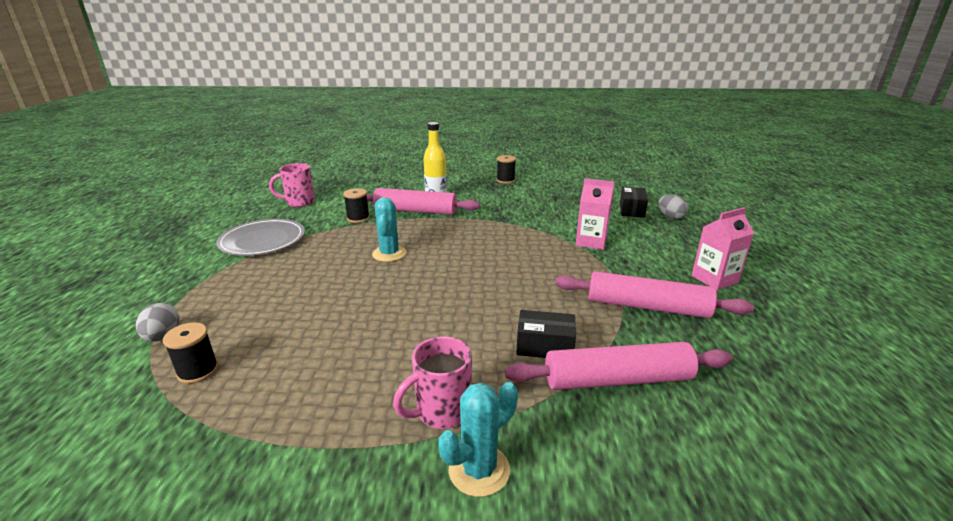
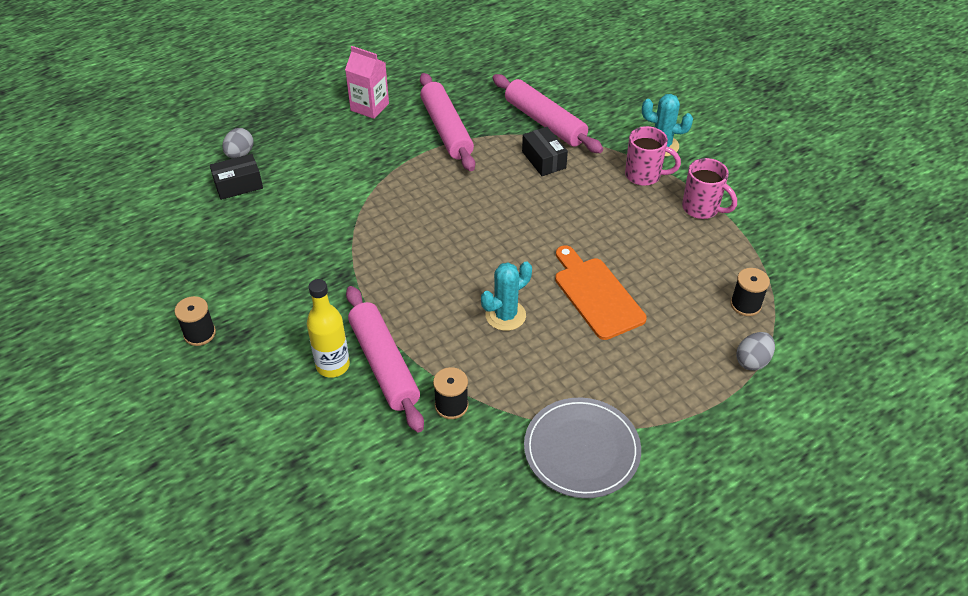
camera: 125 degrees left, 20 degrees up
(299, 202) = (460, 518): pink mug -> pink mug (702, 208)
(346, 296) = (596, 294): none -> orange cutting board
(591, 242) = (352, 189): pink carton -> none

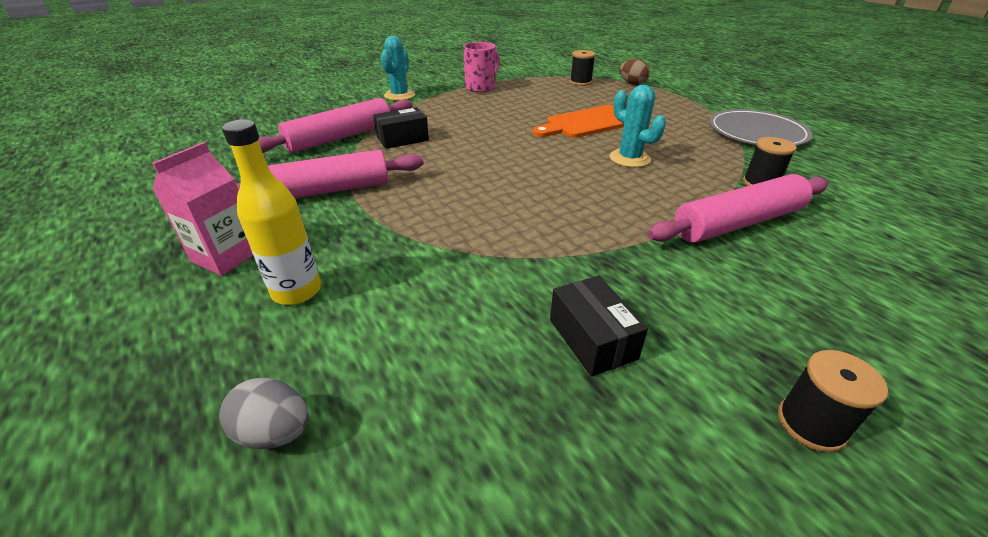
camera: 90 degrees left, 10 degrees down
(238, 185) = (384, 420): black box -> black box (592, 339)
(333, 365) = (767, 260): yellow bottle -> yellow bottle (297, 291)
(644, 175) = (437, 102): pink mug -> none
(752, 361) = (632, 83): grey egg -> brown egg

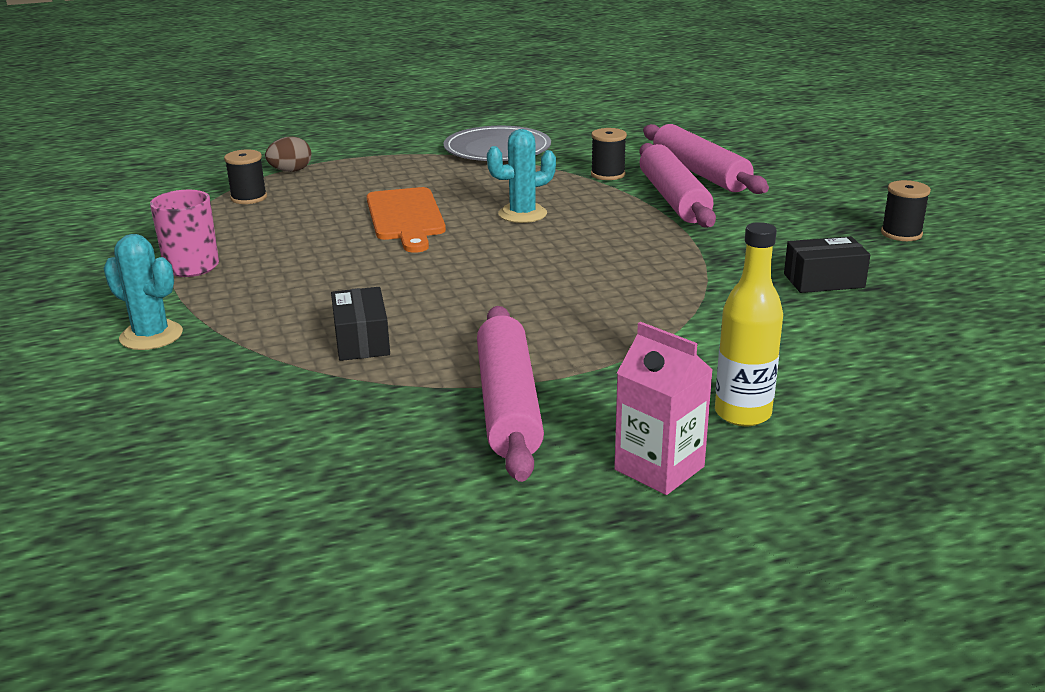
camera: 75 degrees left, 10 degrees down
(275, 432) = (933, 414): grey egg -> none
(340, 137) = (311, 393): pink rolling pin -> pink rolling pin (700, 173)

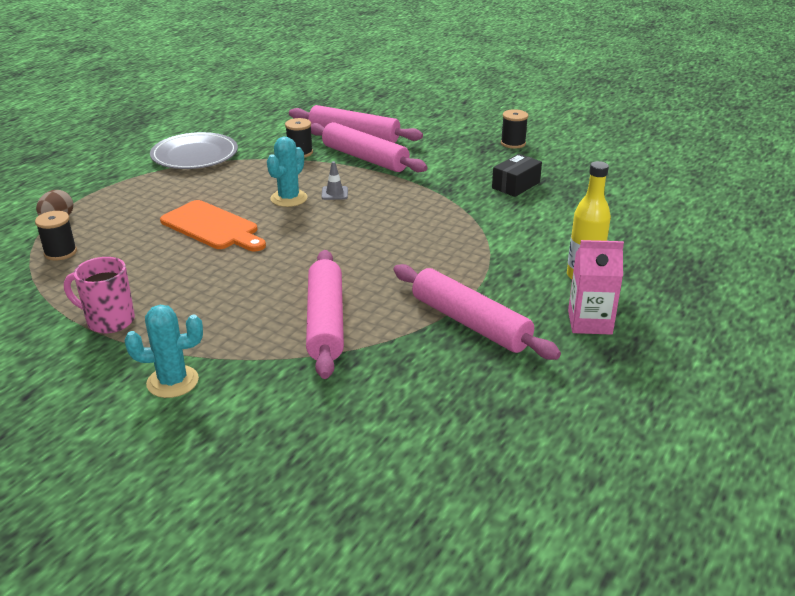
camera: 40 degrees left, 5 degrees up
(361, 340) = (325, 322): black box -> pink rolling pin
(579, 223) = (334, 193): none -> grey traffic cone

